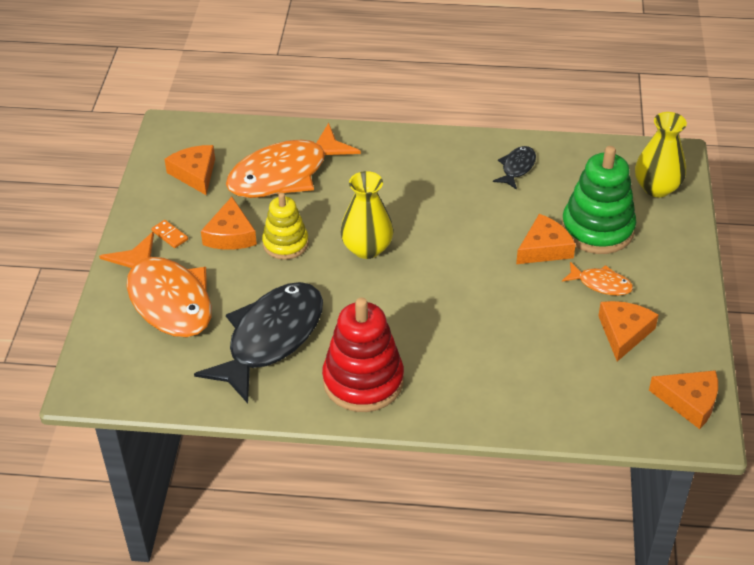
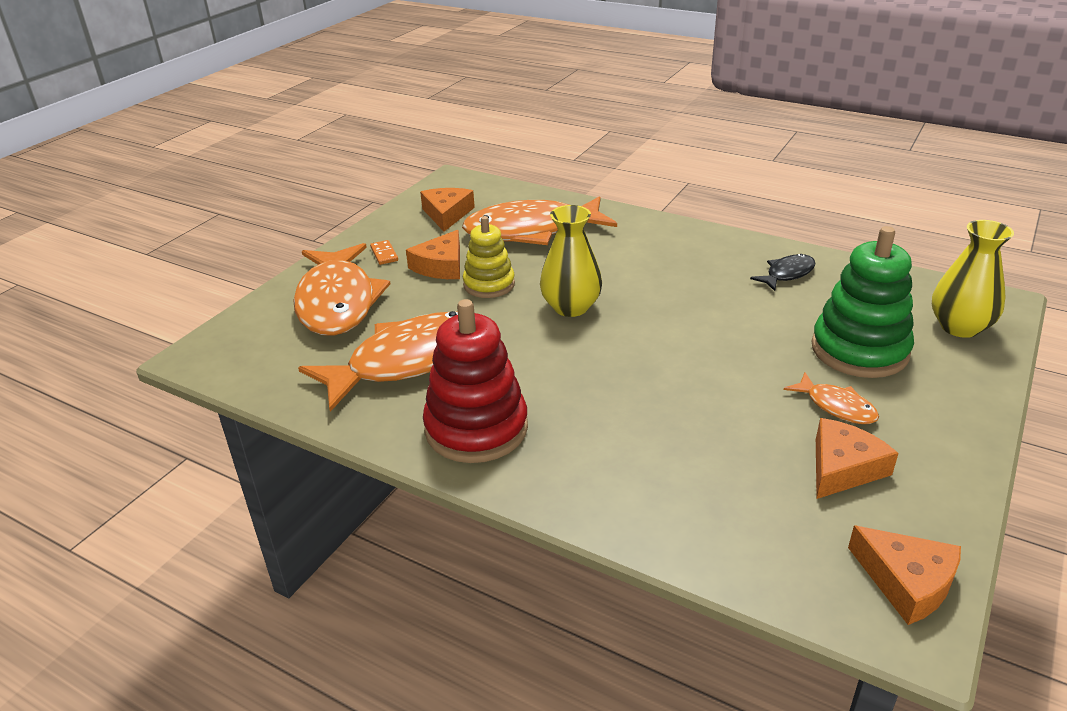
camera: 25 degrees right, 10 degrees down
(271, 338) = (408, 361): black fish -> orange fish
(544, 248) = (780, 353): orange cheese -> none

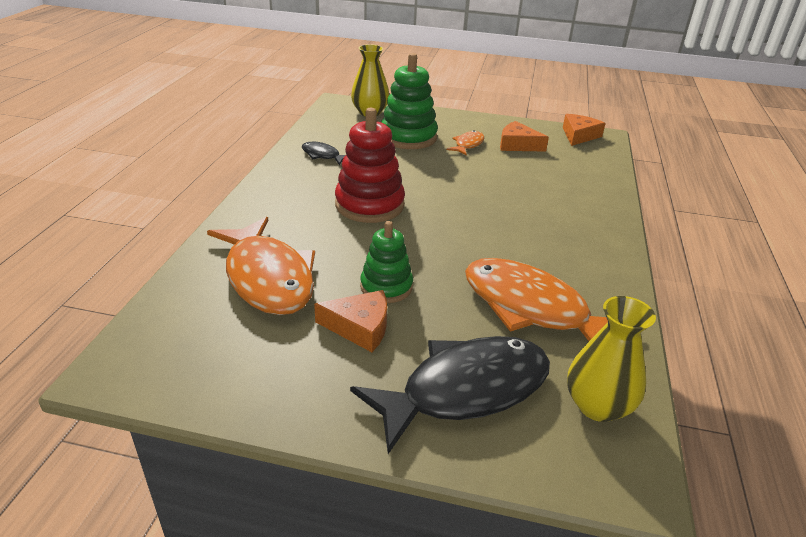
camera: 110 degrees left, 0 degrees up
(337, 302) = (465, 390): orange fish -> black fish
(384, 254) = (345, 383): orange domino -> none
(447, 214) = (228, 352): orange cheese -> none
(476, 428) = (582, 257): red stacking toy -> red stacking toy (369, 205)
(489, 284) = (386, 287): yellow stacking toy -> green stacking toy
(571, 307) = (406, 237): yellow vase -> yellow vase (597, 406)

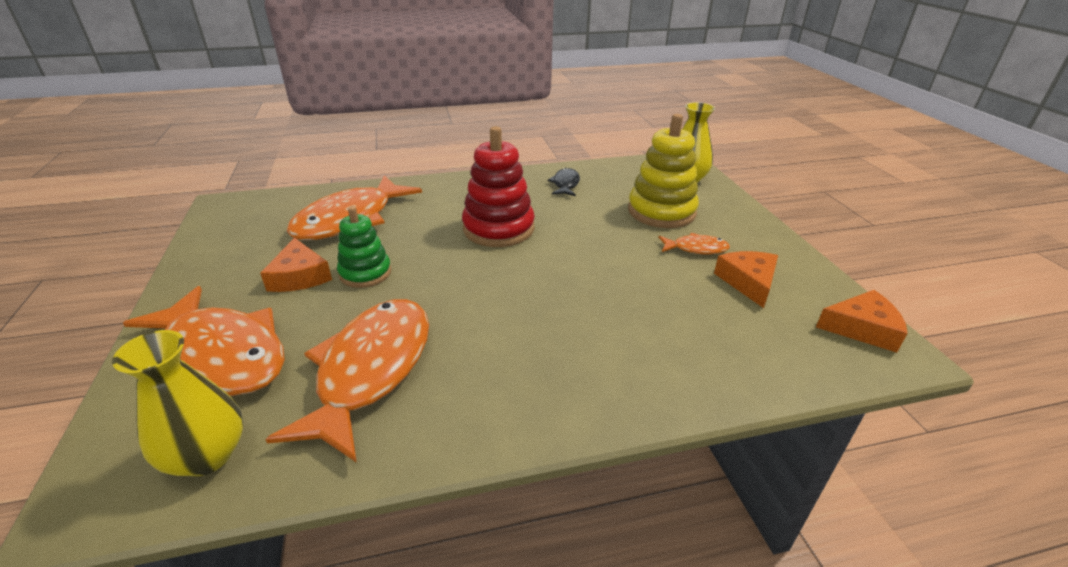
camera: 65 degrees right, 0 degrees up
(408, 137) = (661, 211): green stacking toy -> yellow stacking toy
(465, 390) = (222, 354): black fish -> orange fish

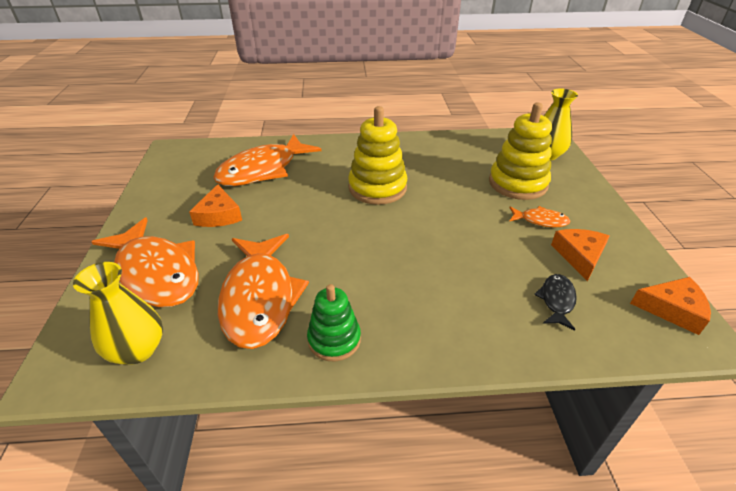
camera: 10 degrees right, 5 degrees up
(365, 273) = (267, 217): green stacking toy -> green stacking toy (334, 339)
(370, 370) = (260, 298): orange fish -> orange fish turned 150 degrees clockwise
(498, 229) = (377, 188): red stacking toy -> yellow stacking toy
(565, 184) = (440, 151): black fish -> black fish (556, 300)

